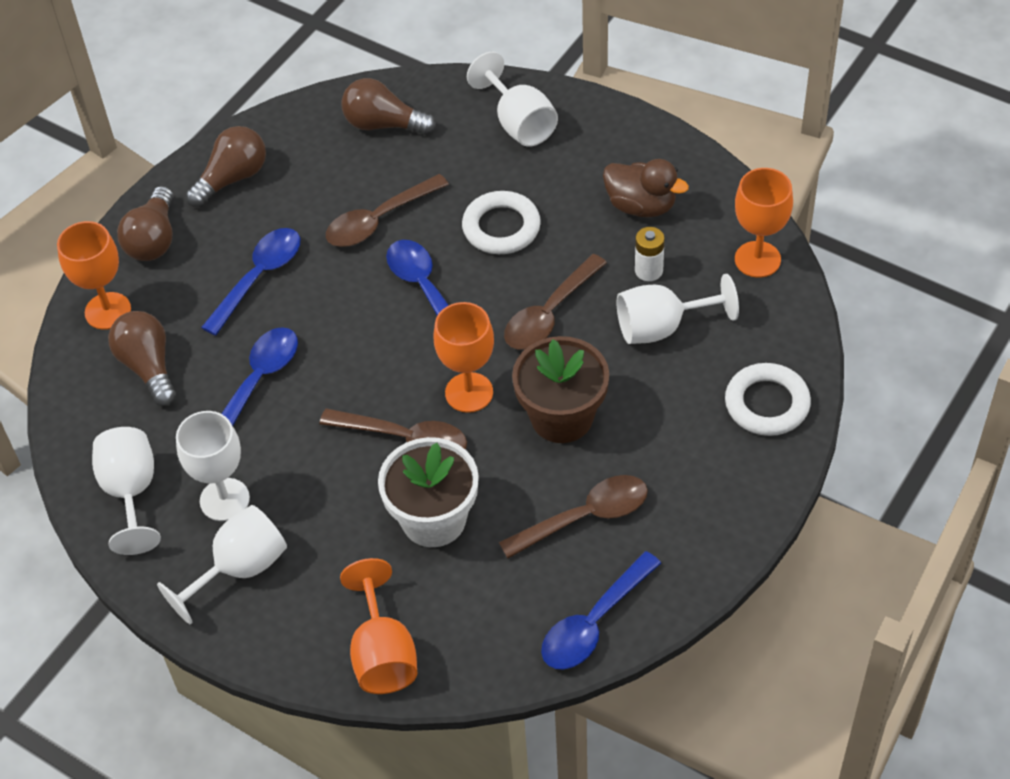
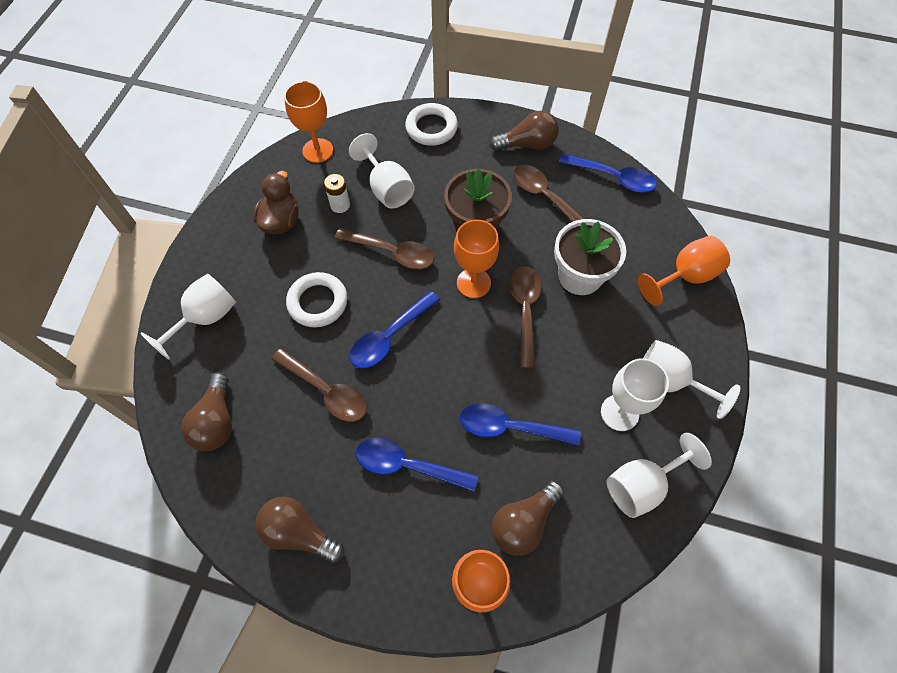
camera: 110 degrees left, 10 degrees up
(153, 239) = (386, 579): brown light bulb -> brown light bulb (527, 144)

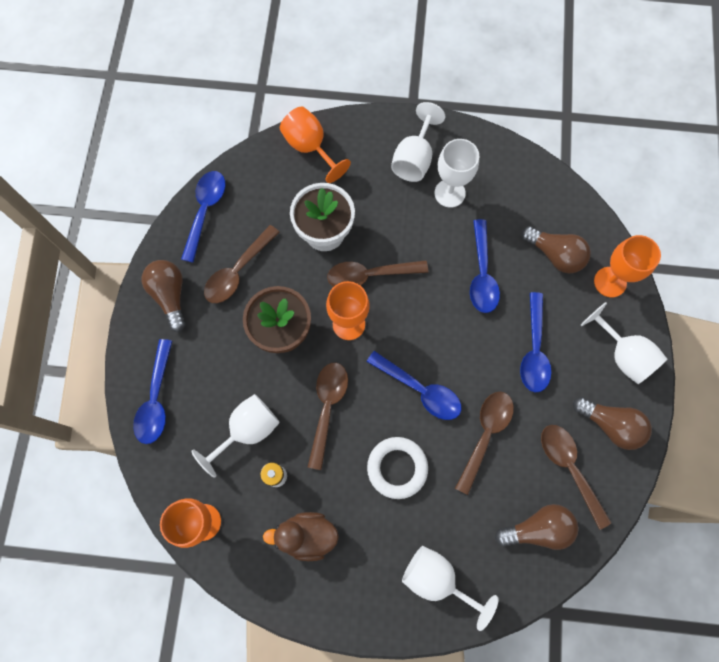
camera: 100 degrees left, 10 degrees up
(266, 471) = (569, 468): none -> brown spoon
(299, 533) = (610, 425): brown light bulb -> brown light bulb turned 75 degrees counterclockwise
(431, 128) = (156, 399): white ring -> blue spoon
(642, 485) = (504, 175): white goblet -> white goblet (623, 355)

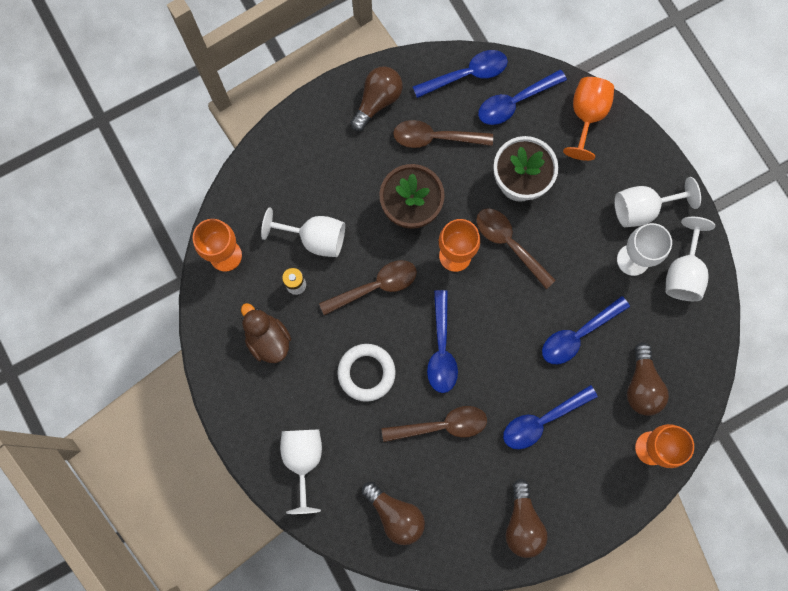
camera: 55 degrees right, 5 degrees up
(156, 399) = (290, 153): blue spoon -> blue spoon (515, 102)
(569, 468) = (462, 510): brown spoon -> none
(623, 355) = (592, 498): white goblet -> white goblet (683, 273)

